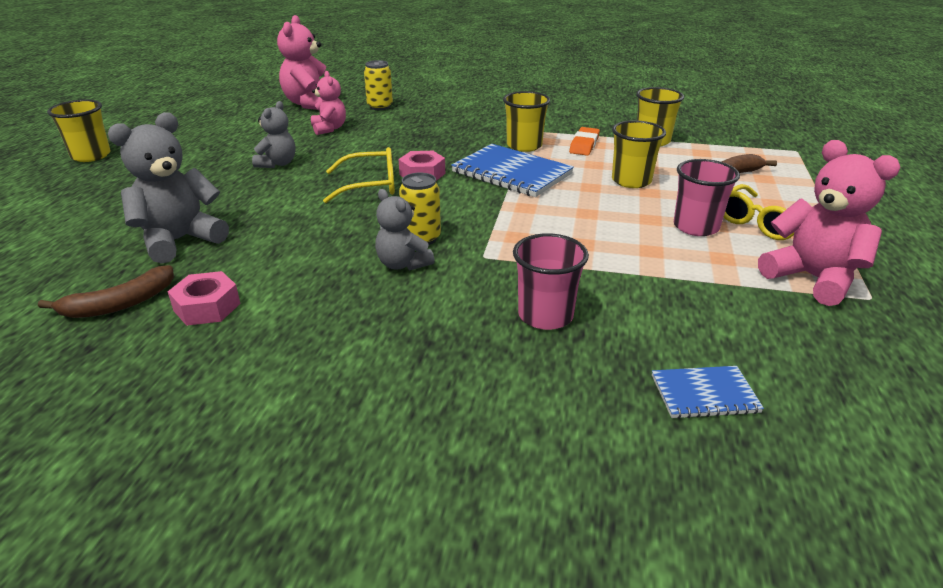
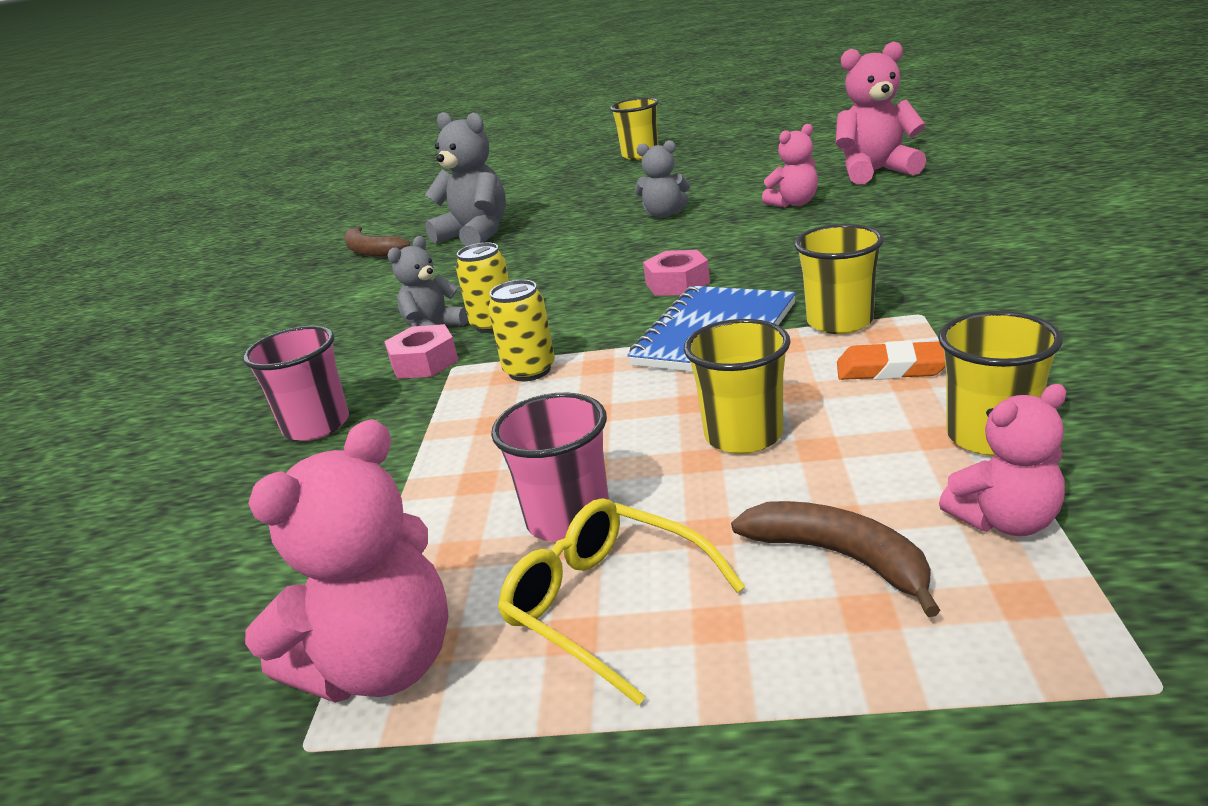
camera: 85 degrees right, 5 degrees down
(207, 307) = (362, 278): pink nut -> pink nut (424, 362)
(370, 185) = (627, 267): yellow glasses -> none
(380, 107) = (911, 202): yellow can -> yellow can (530, 371)
(704, 394) = (132, 548): blue notebook -> none
(711, 150) = (1005, 521): none -> pink teddy bear

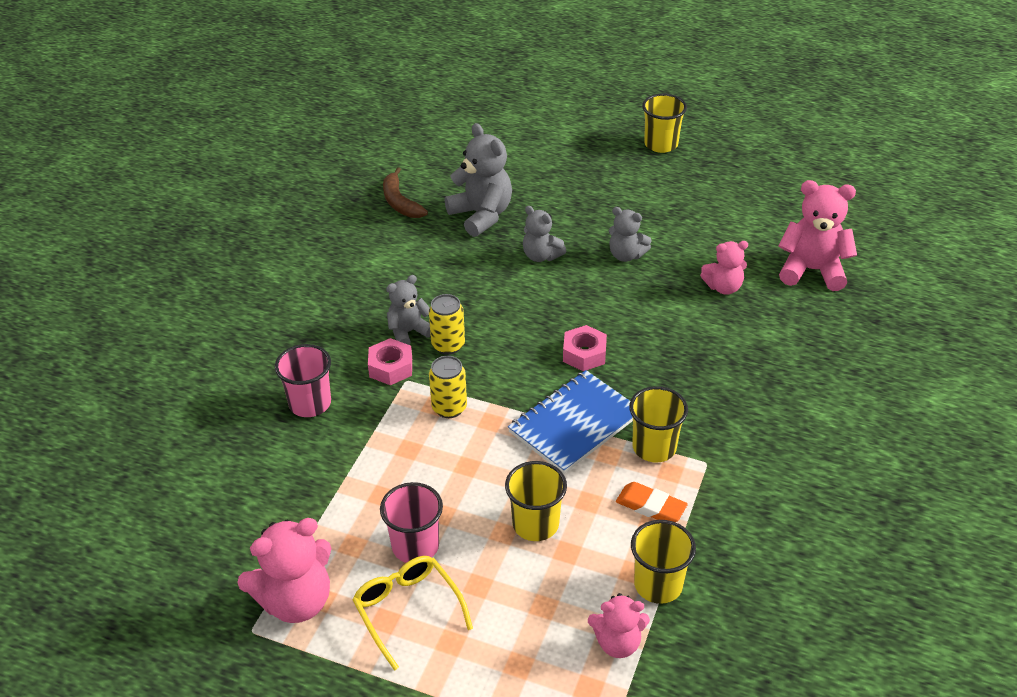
camera: 15 degrees right, 15 degrees up
(566, 239) = (541, 256): none -> grey teddy bear
(840, 557) = (527, 629): brown banana -> none

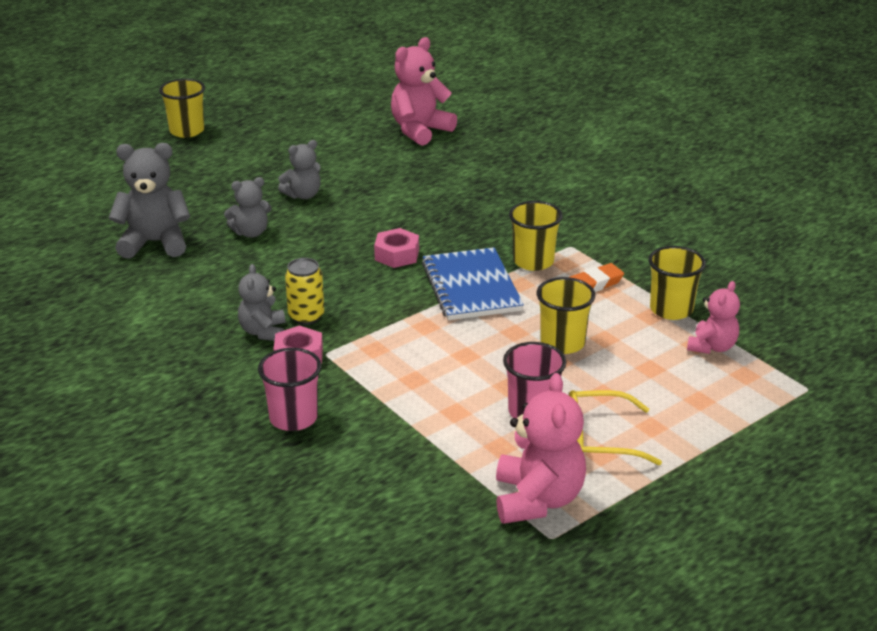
camera: 60 degrees left, 10 degrees down
(400, 202) = (71, 278): brown banana -> none
(449, 408) = (386, 341): yellow can -> none
(723, 287) = (394, 170): pink teddy bear -> none

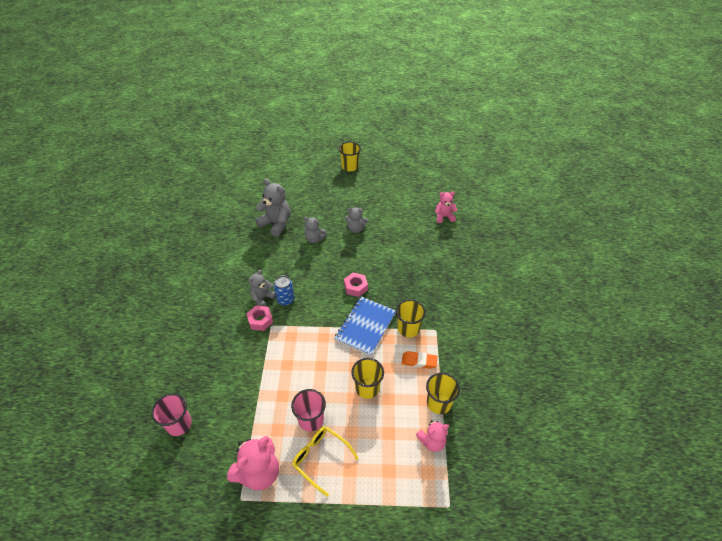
camera: 40 degrees right, 15 degrees up
(293, 418) = (224, 353): pink cup -> pink cup (179, 424)
(306, 316) = (285, 300): yellow can -> blue can
(420, 131) = (444, 216): pink teddy bear -> pink teddy bear, size x0.61

